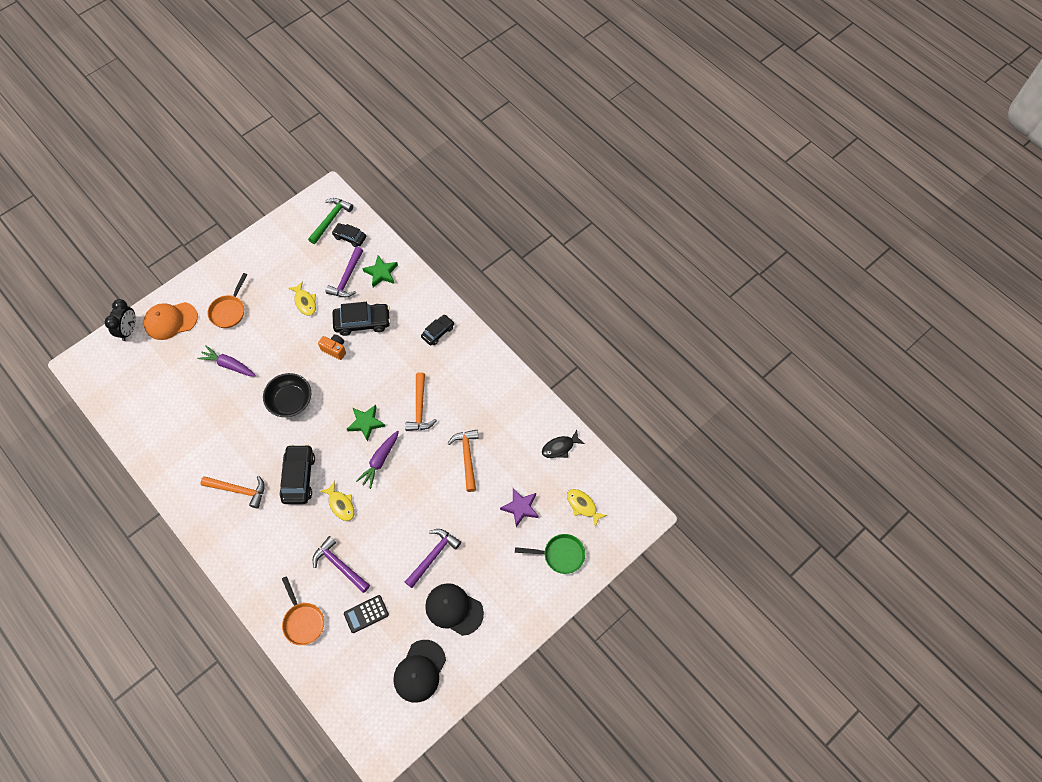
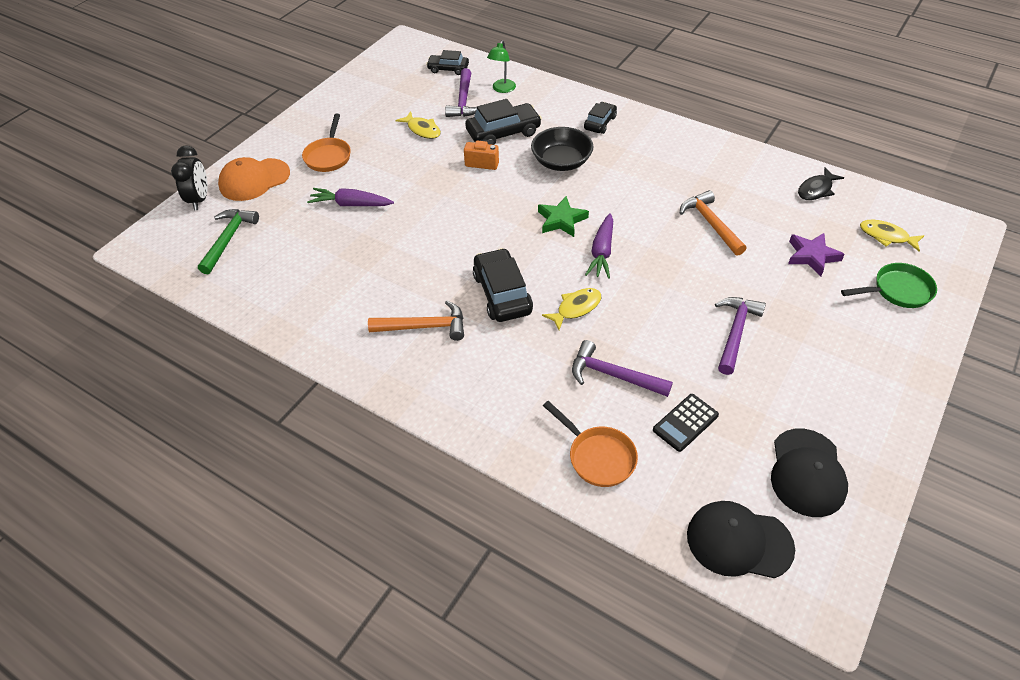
camera: 15 degrees left, 15 degrees down
(290, 401) = (450, 220): black bowl -> black bowl (561, 162)
(331, 219) = (418, 60): green hammer -> green hammer (228, 239)
(340, 504) = (576, 308): yellow fish -> yellow fish turned 75 degrees counterclockwise
(381, 273) = (502, 89): green star -> green lamp
(420, 408) = (621, 192): orange hammer -> none
(454, 609) = (804, 384): black cap -> black cap (739, 541)

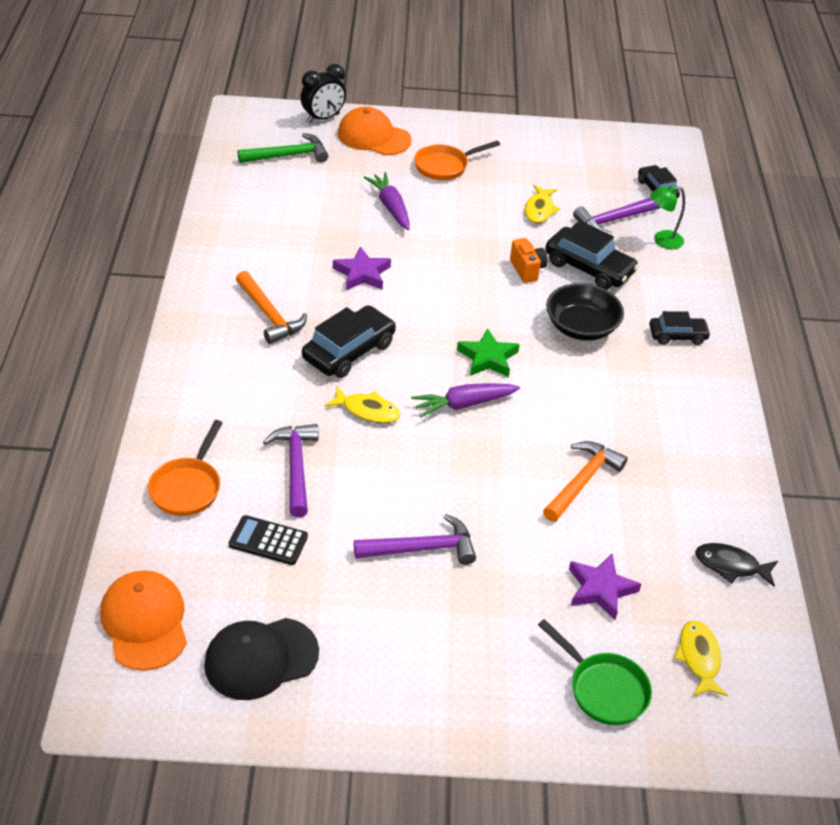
camera: 55 degrees right, 5 degrees down
(417, 251) = (362, 273): none -> purple star
(739, 541) = (145, 622): black cap -> orange cap

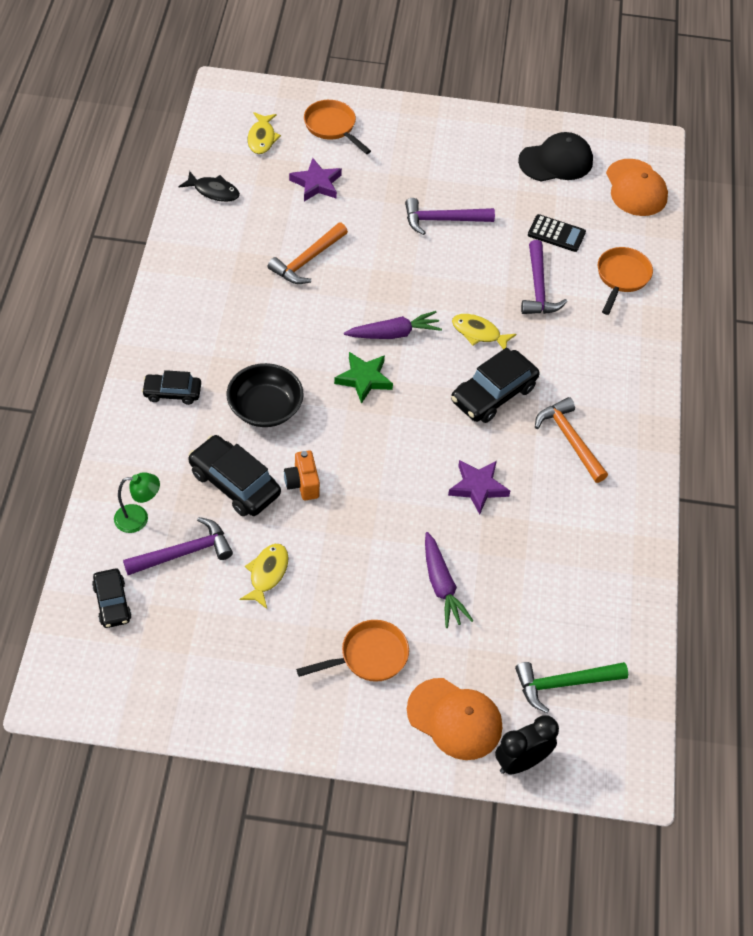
camera: 175 degrees left, 10 degrees up
(603, 689) = (332, 127): green pan -> orange pan

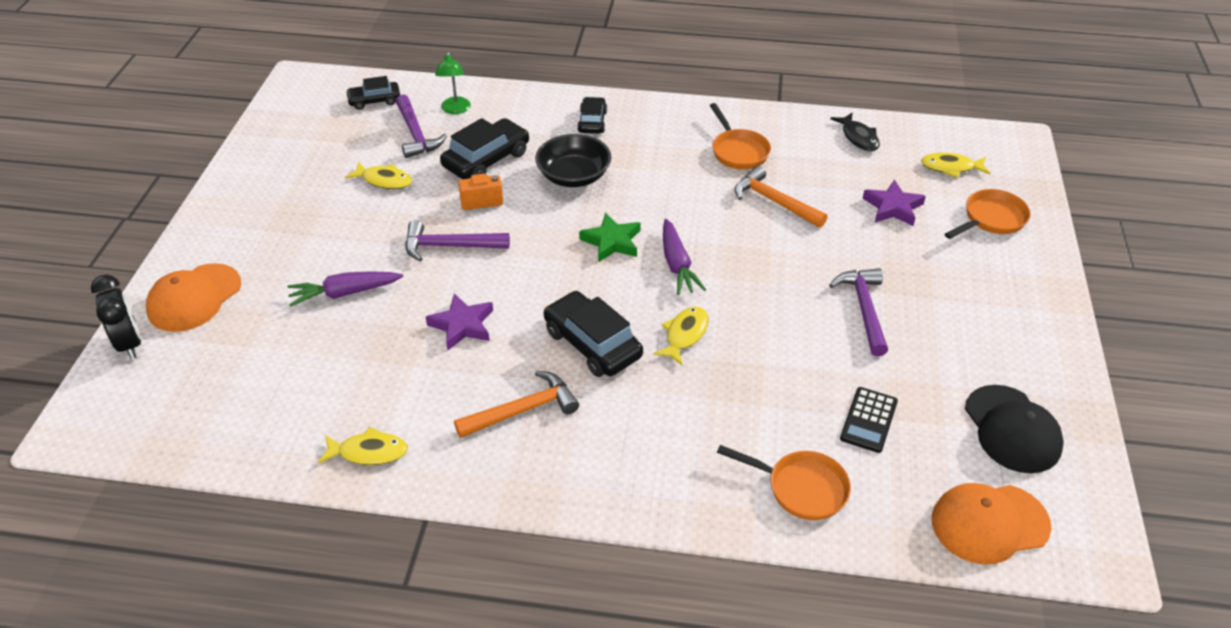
camera: 95 degrees right, 10 degrees down
(213, 191) = (858, 137): black fish -> black fish turned 45 degrees counterclockwise
(368, 656) = (280, 242): orange pan -> orange pan (738, 151)
(538, 288) = (766, 395): purple hammer -> purple hammer (449, 246)
(563, 684) = (203, 382): green hammer -> none
(625, 541) = (369, 452): none -> yellow fish

